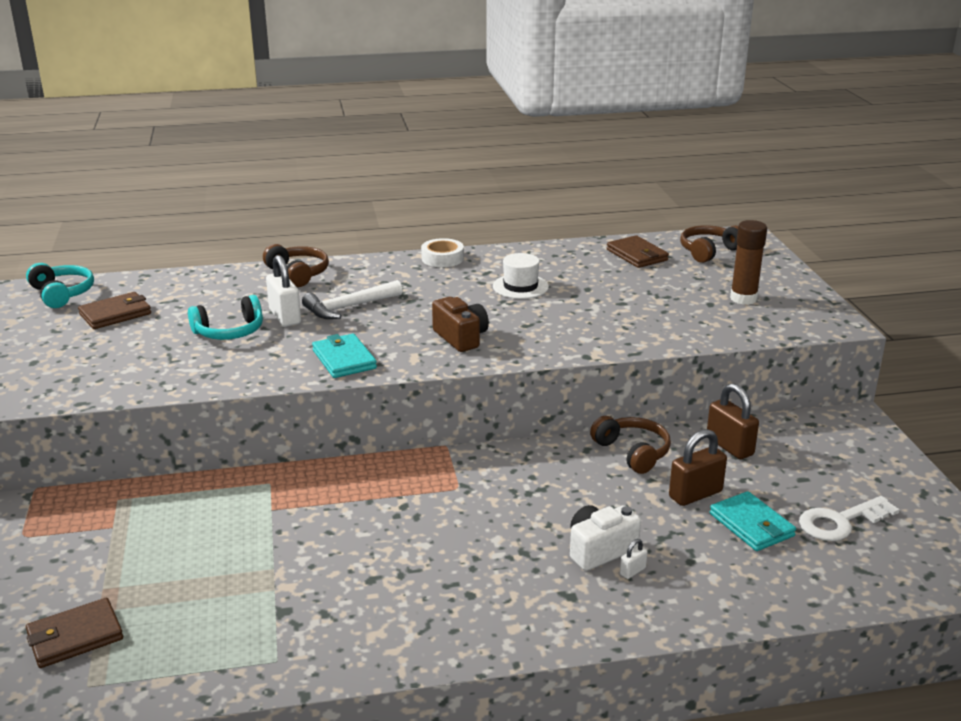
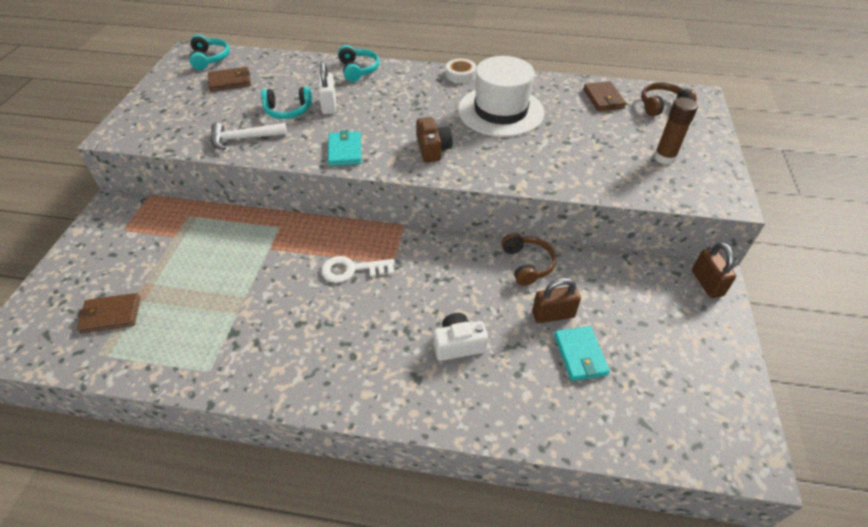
camera: 20 degrees right, 20 degrees up
(298, 274) = (358, 70): brown headphones -> turquoise headphones
(349, 307) = (374, 106): white hammer -> white hammer (244, 138)
(520, 286) = (500, 111): white hat -> white hat, size x2.08
(632, 571) = (471, 370): white padlock -> none
(729, 446) = (601, 278): brown padlock -> brown padlock (706, 283)
(840, 522) = (651, 372): white key -> white key (352, 270)

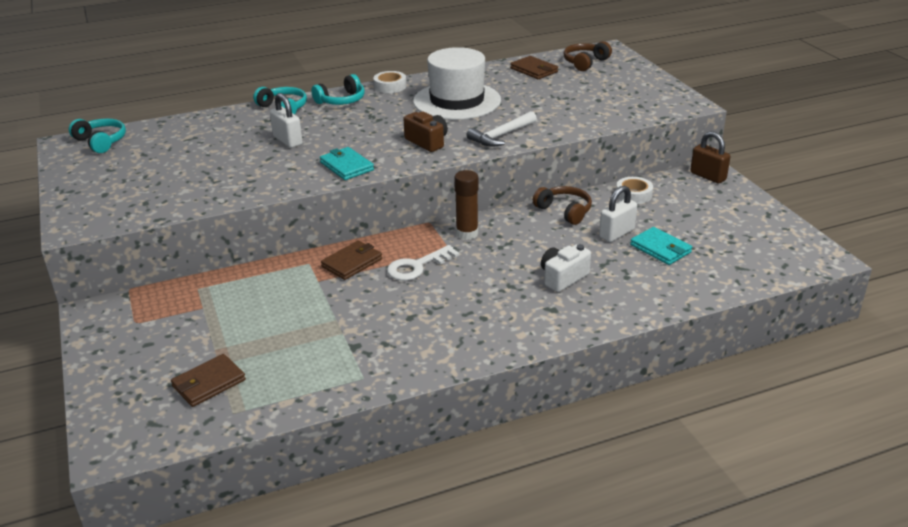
camera: 30 degrees left, 15 degrees down
(230, 81) = (152, 152): brown wallet -> brown wallet (352, 263)
(244, 138) = (230, 187): white hammer -> white hammer (501, 136)
(288, 110) = (249, 156): turquoise headphones -> turquoise headphones (341, 100)
(553, 315) = (617, 234): brown padlock -> white padlock
(609, 273) = (633, 195): none -> white tape
(664, 158) = (620, 94): brown glue stick -> brown glue stick (467, 233)

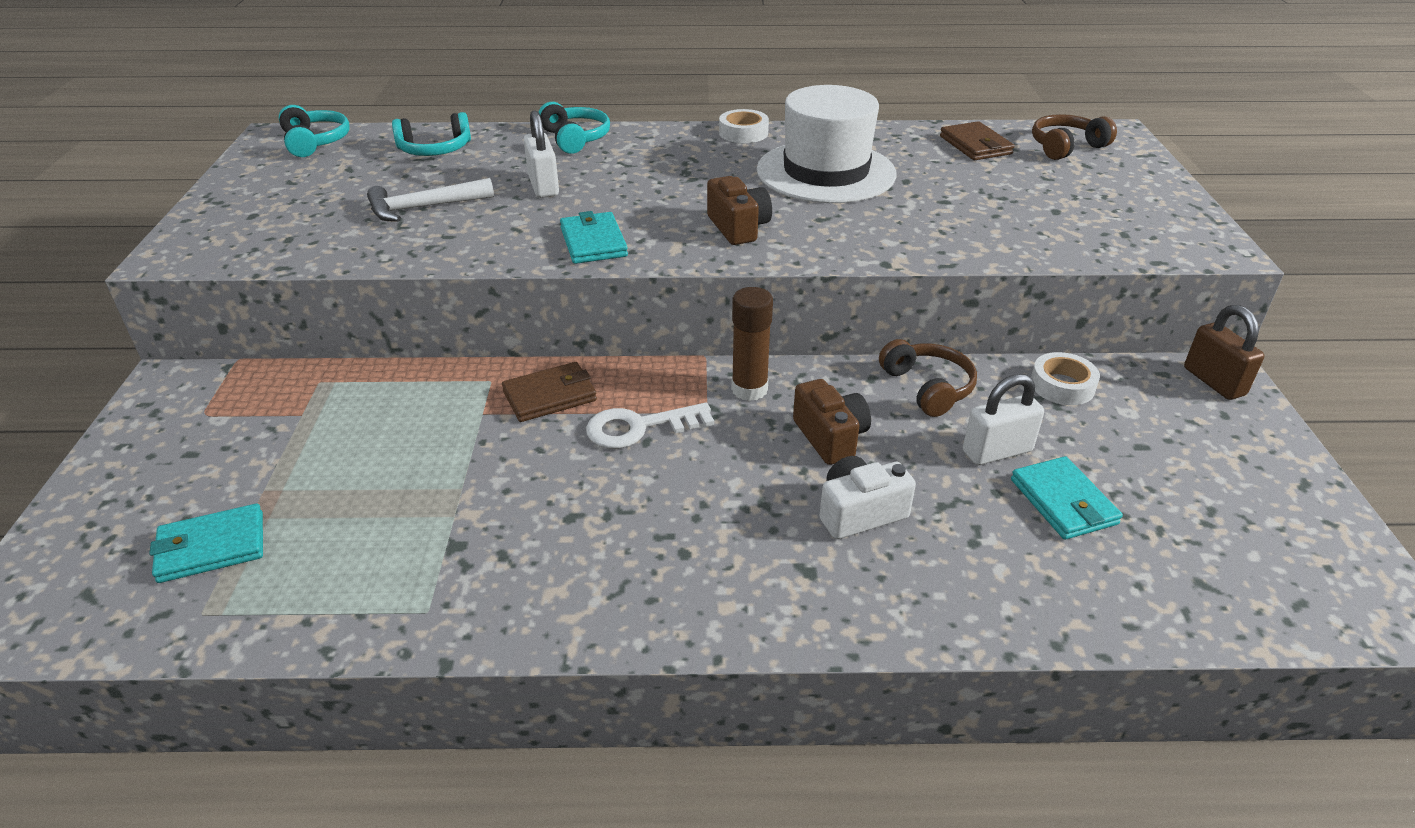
camera: 20 degrees right, 5 degrees up
(209, 383) = (211, 547): brown wallet -> turquoise wallet
(341, 100) = (661, 141): turquoise headphones -> turquoise headphones (435, 150)
(501, 136) = (859, 240): white hammer -> white hammer (424, 207)
(526, 247) = (830, 437): none -> brown camera

